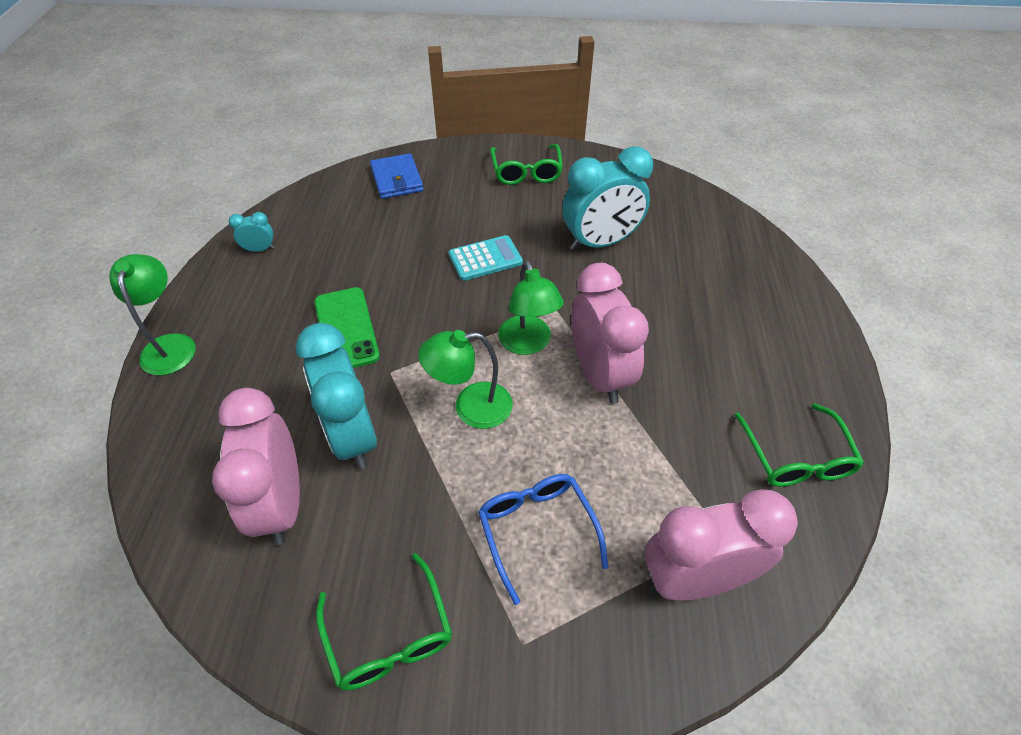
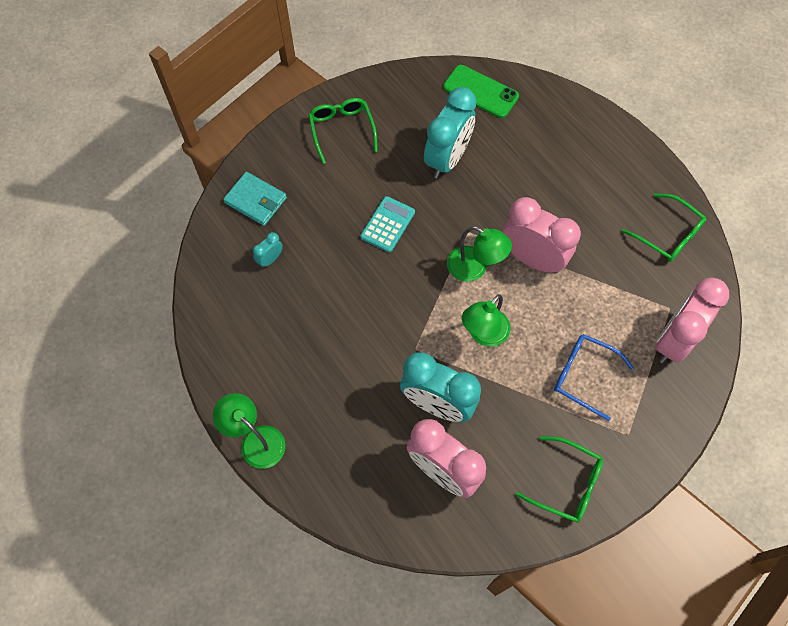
camera: 40 degrees left, 15 degrees up
(260, 249) = (226, 329): turquoise clock -> turquoise clock (270, 259)
(346, 329) = (356, 342): green phone -> green phone (480, 92)
(397, 179) = (255, 200): blue wallet -> turquoise wallet
(526, 172) = (342, 130): green glasses -> green glasses turned 150 degrees counterclockwise

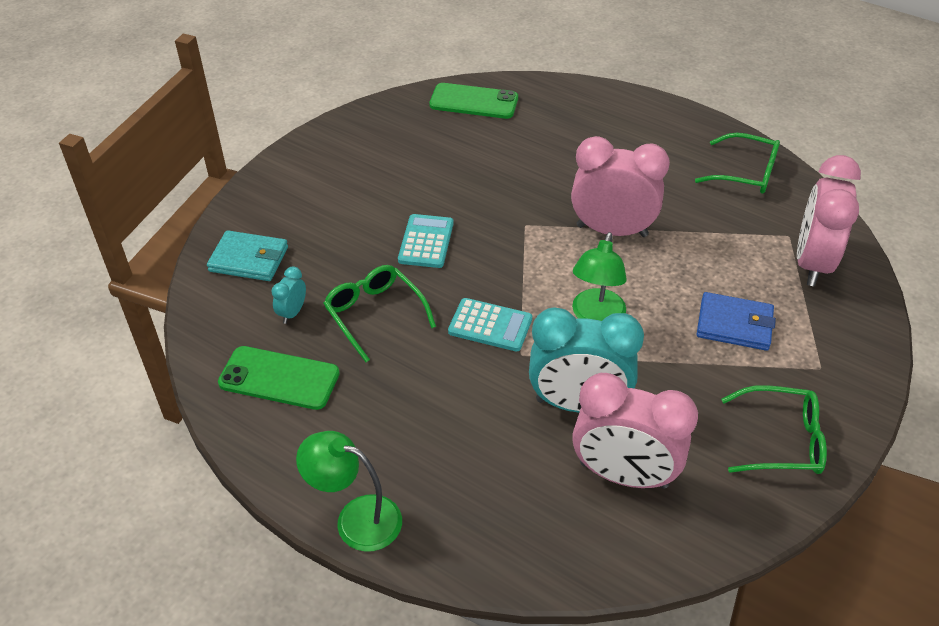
camera: 20 degrees left, 20 degrees down
(243, 313) = (279, 378): none -> green phone
(342, 130) = (329, 169): green glasses -> green glasses (374, 314)
(404, 316) = (490, 325): none -> turquoise calculator
(447, 159) = (466, 166): turquoise clock -> none
(474, 268) = (550, 256): green lamp -> none
(583, 375) = (734, 324): blue glasses -> blue wallet

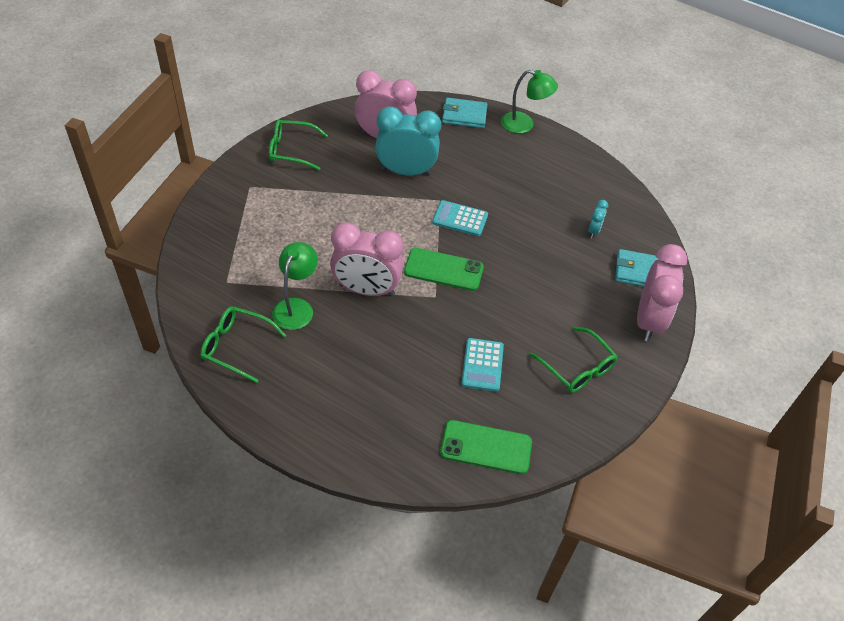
camera: 175 degrees right, 5 degrees up
(279, 378) = (587, 191): green phone -> green phone (443, 270)
(374, 314) = (538, 228): green glasses -> green glasses (577, 368)
(426, 242) = (511, 283): turquoise calculator -> turquoise calculator (482, 365)
(473, 538) = (464, 115): none -> turquoise wallet
(596, 317) = (388, 222): green lamp -> green lamp (296, 307)
(734, 324) = (295, 215): blue wallet -> none
(812, 263) = (220, 258): pink clock -> pink clock (648, 321)

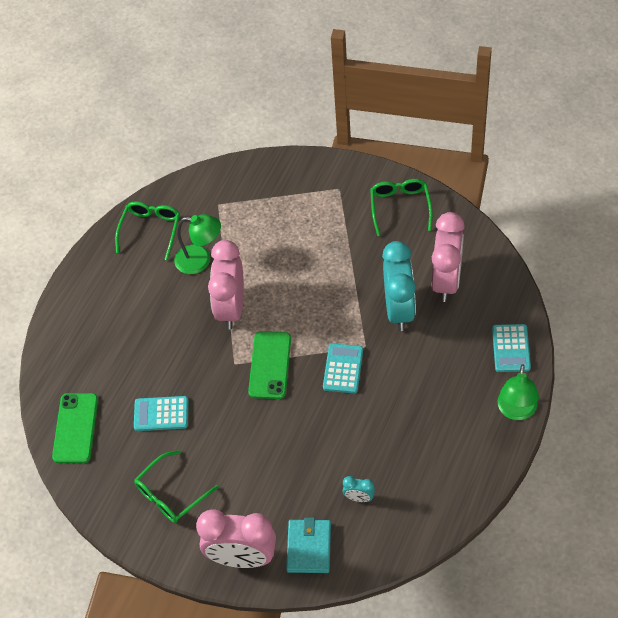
camera: 90 degrees right, 5 degrees up
(464, 115) = (511, 348): turquoise wallet -> turquoise calculator

